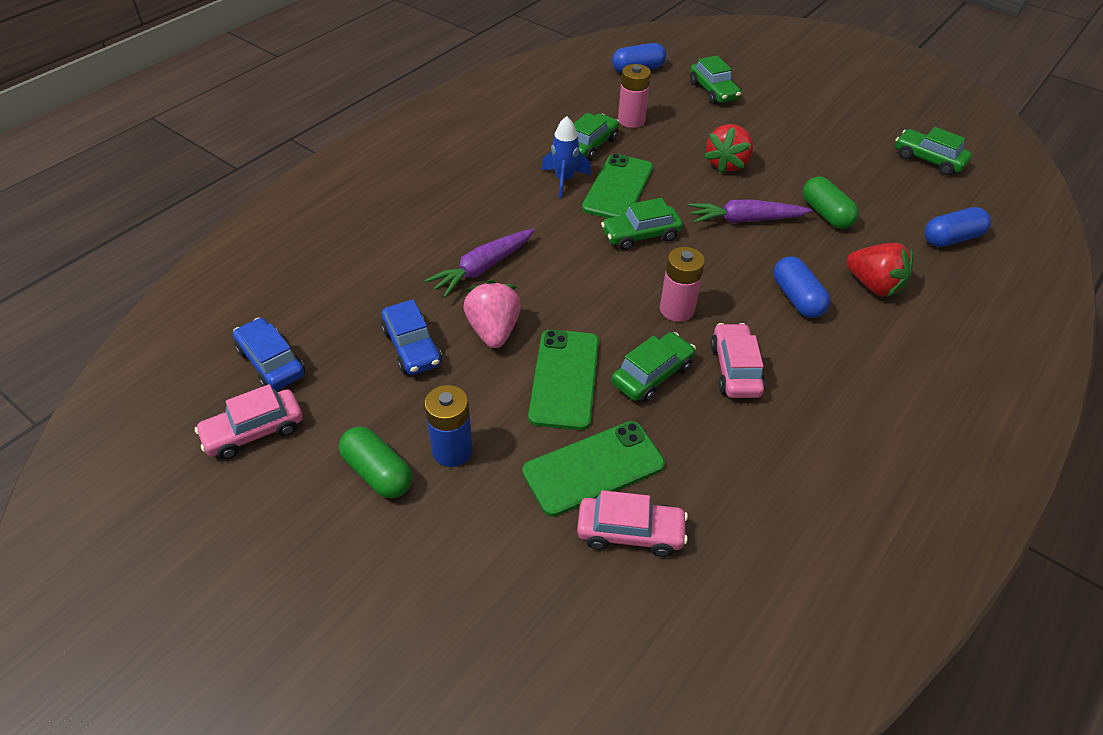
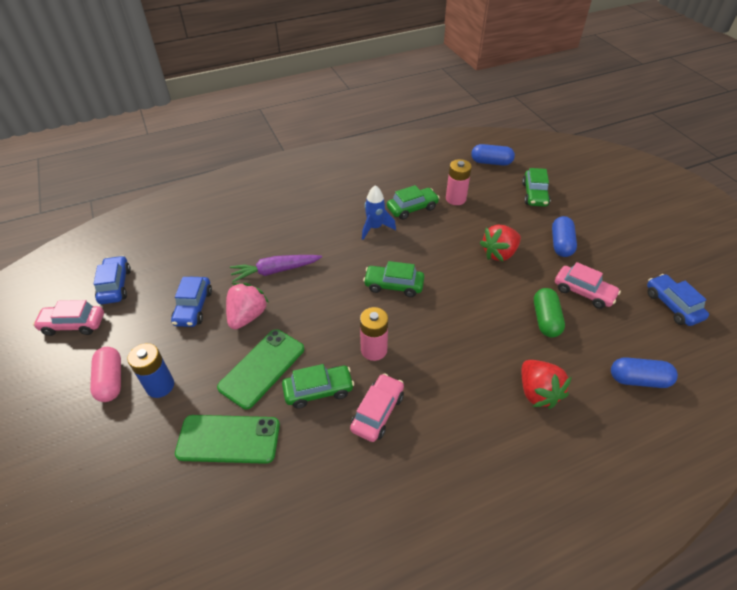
camera: 30 degrees right, 0 degrees up
(377, 473) = (111, 380): green capsule -> pink capsule
(618, 188) = (406, 245): green phone -> none
(630, 532) = (213, 496): pink car -> pink car (583, 292)
(745, 220) = (478, 301): purple carrot -> none
(797, 298) = (468, 377): blue capsule -> blue capsule (561, 244)
(928, 160) = (672, 305): green car -> blue car

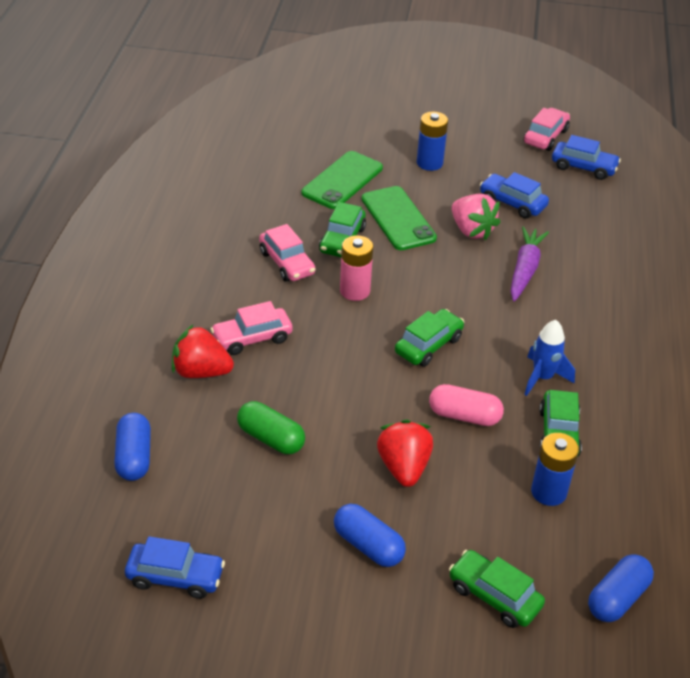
camera: 120 degrees right, 5 degrees down
(111, 380) = (458, 142): pink capsule -> pink capsule (464, 416)
(455, 199) = (548, 492): pink battery -> blue battery
(583, 292) = (274, 503): pink car -> pink car (252, 338)
(638, 379) = (134, 457): blue capsule -> blue capsule turned 45 degrees counterclockwise

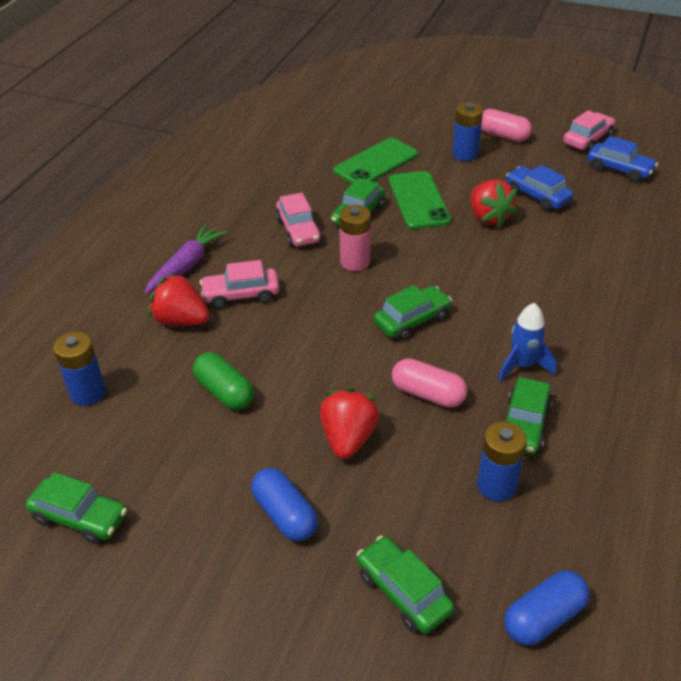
camera: 15 degrees right, 0 degrees up
(134, 457) = (88, 393): blue capsule -> blue battery
(175, 577) = (80, 517): blue car -> green car
(462, 139) = (503, 135): none -> pink capsule
(471, 230) = (488, 217): pink strawberry -> red strawberry
(525, 269) = (532, 258): purple carrot -> purple carrot (186, 266)

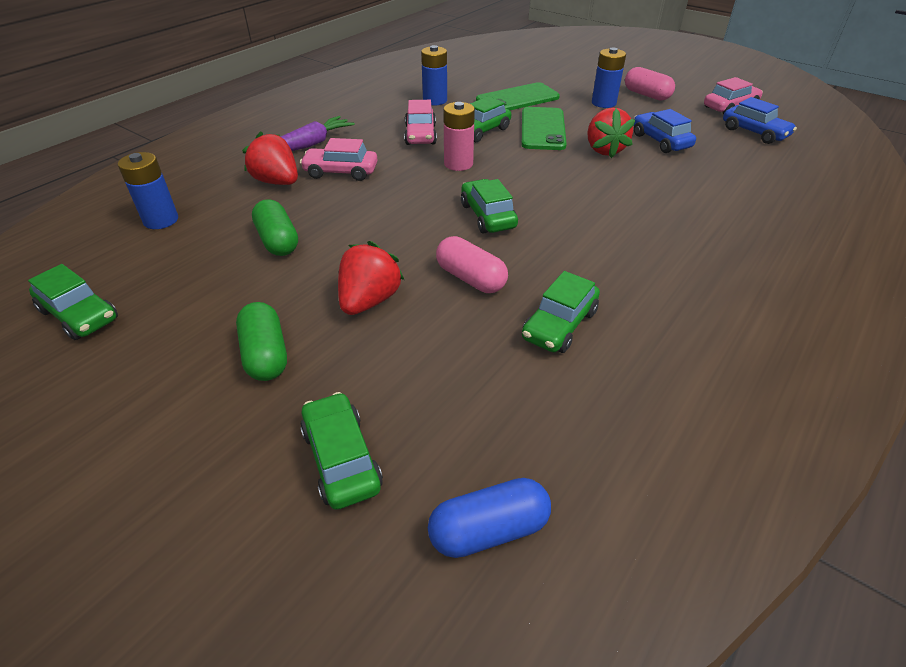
camera: 15 degrees right, 0 degrees up
(285, 515) = (265, 355): blue capsule -> green capsule
(412, 320) = (487, 216): green car -> green car turned 90 degrees counterclockwise
(496, 486) = (500, 376): blue battery -> blue battery (435, 100)
(522, 366) = (582, 272): blue rocket -> none

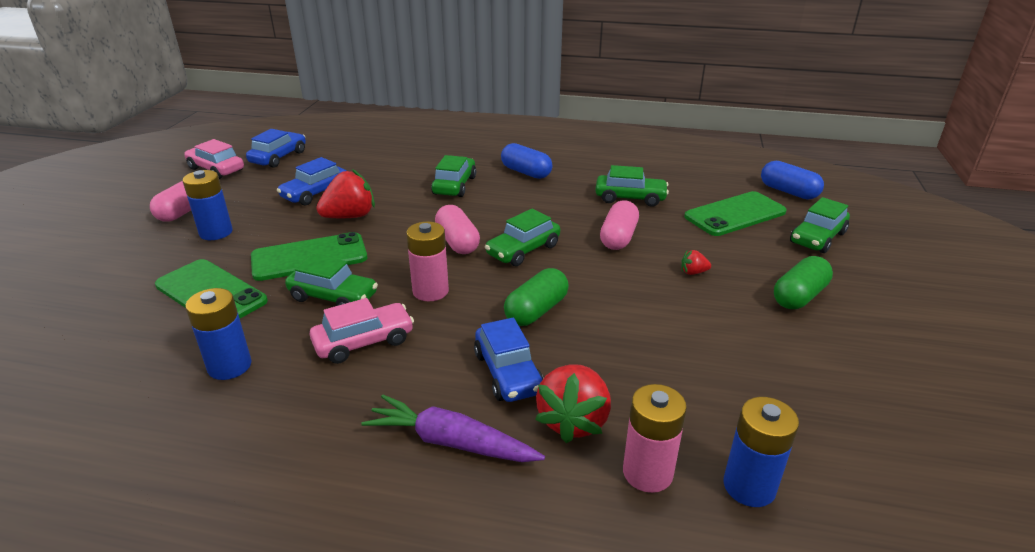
camera: 115 degrees left, 10 degrees down
(79, 315) = (921, 434): green car -> green car (454, 185)
(214, 192) = (647, 473): none -> pink battery
(278, 241) = (679, 357): green capsule -> green capsule (536, 311)
(341, 172) = (508, 373): pink car -> blue car
(369, 301) = (693, 272): red strawberry -> red strawberry, size x0.46
(458, 406) = (735, 214): none -> green phone
(525, 188) = (457, 242): none -> pink capsule
(672, 265) = (526, 172): none -> blue capsule

